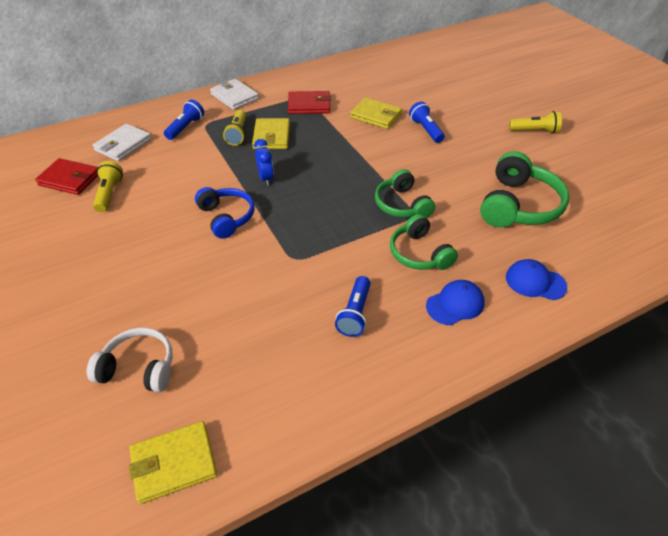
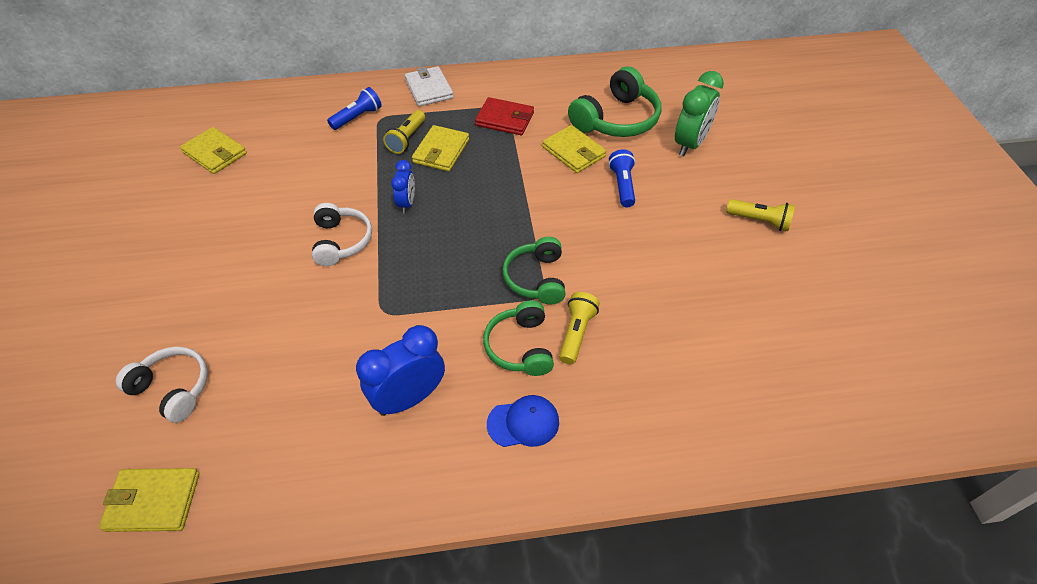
camera: 20 degrees right, 5 degrees up
(70, 179) = (215, 153): red wallet -> yellow wallet
(109, 193) = (243, 180): yellow flashlight -> yellow flashlight (576, 333)
(123, 145) = (285, 124): white wallet -> none
(226, 217) = (341, 241): blue headphones -> white headphones
(355, 313) = (409, 398): blue flashlight -> blue clock
(456, 94) = (690, 144): none -> green clock
(518, 205) = (674, 318): green headphones -> green headphones (616, 119)
(535, 282) = (633, 425): blue cap -> none

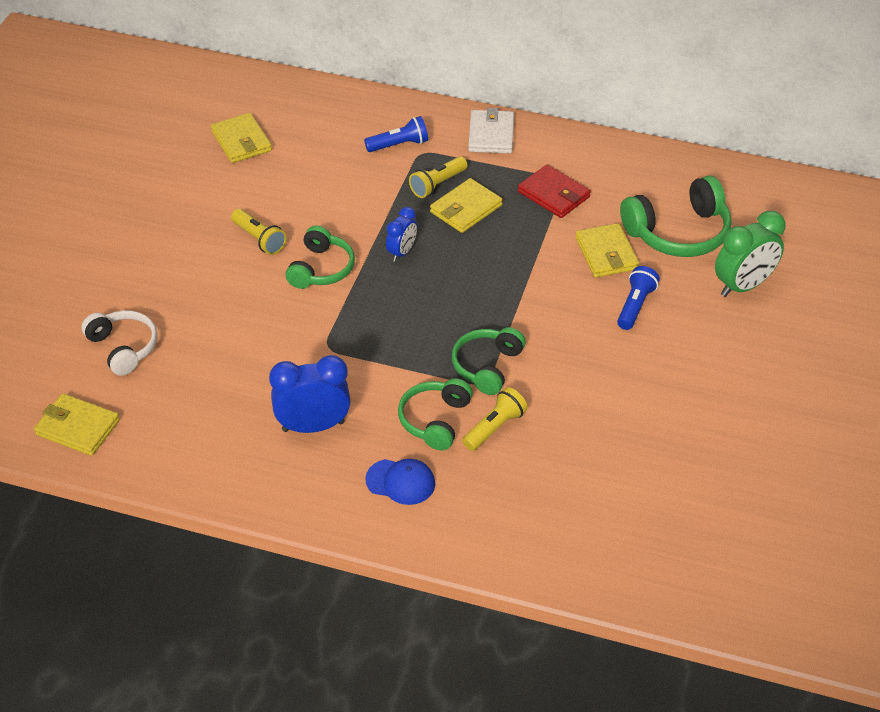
camera: 25 degrees right, 5 degrees down
(341, 241) = (321, 269): white headphones -> green headphones
(759, 221) = (759, 390): yellow flashlight -> yellow flashlight (259, 239)

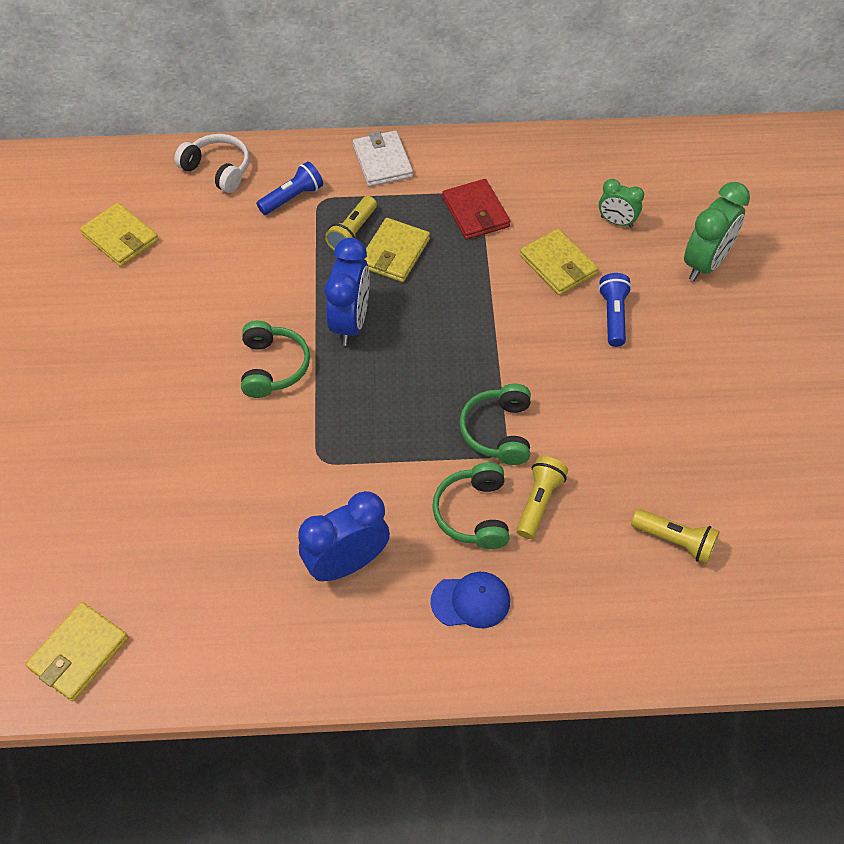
camera: 20 degrees left, 10 degrees up
(77, 427) = (79, 653): yellow wallet -> yellow wallet turned 60 degrees counterclockwise
(123, 348) = (91, 532): white headphones -> white headphones (218, 170)
(259, 239) = (190, 351): yellow flashlight -> yellow flashlight (675, 541)
(402, 252) = (350, 322): blue clock -> blue clock, size x1.71
(554, 194) = (475, 212): red wallet -> red wallet turned 45 degrees clockwise
(678, 233) = (616, 222): green headphones -> green clock

